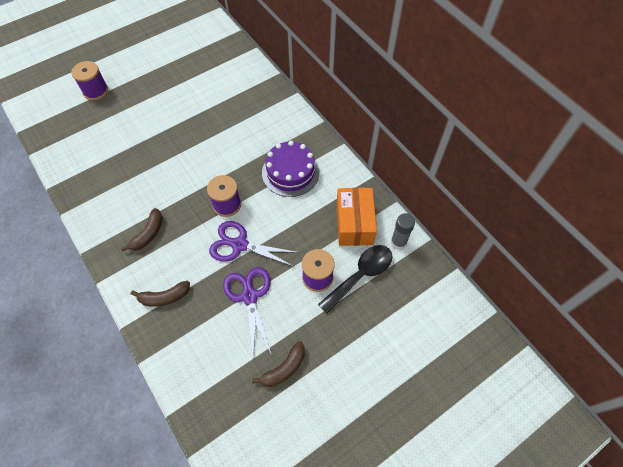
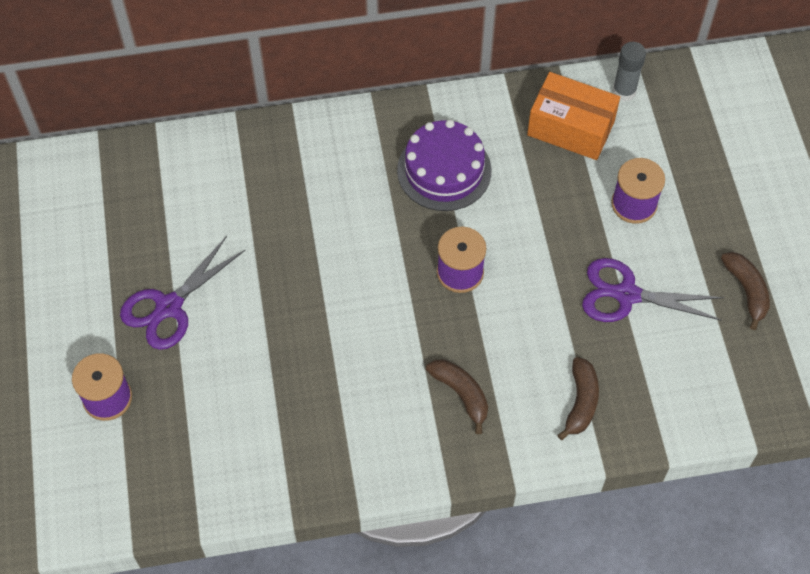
camera: 65 degrees left, 0 degrees up
(240, 245) = (539, 279): purple scissors -> purple scissors (169, 307)
(361, 275) = (653, 154): black spoon -> none

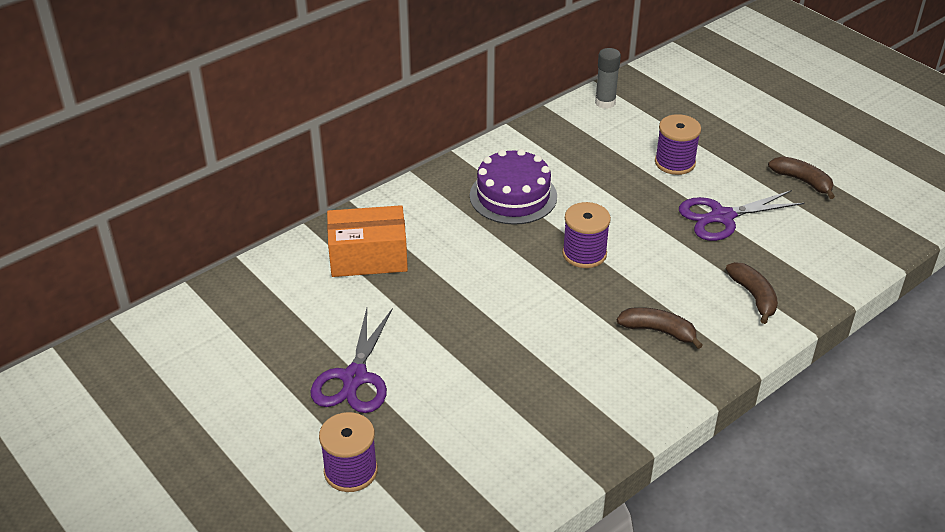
camera: 30 degrees left, 20 degrees down
(570, 128) = (586, 136): orange box -> orange box (368, 257)

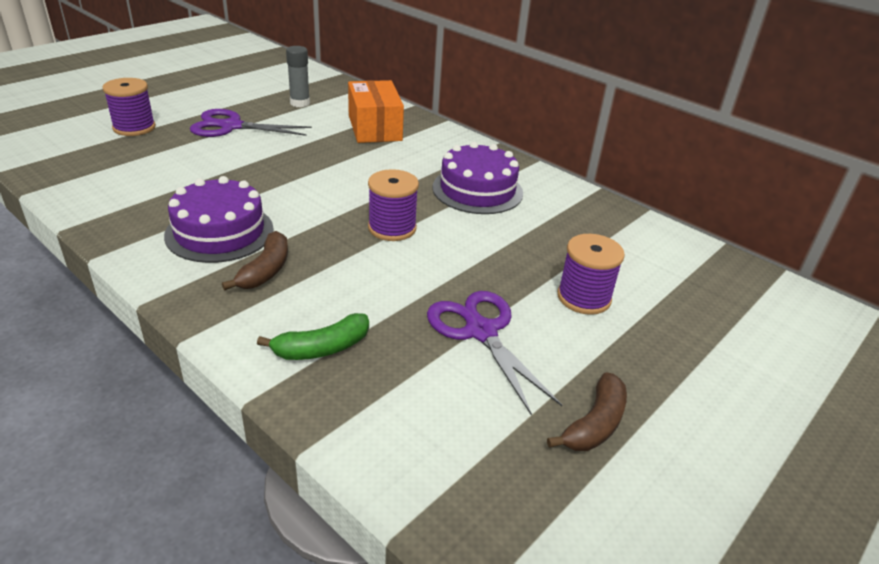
camera: 80 degrees right, 5 degrees down
(599, 366) = (219, 232): none -> purple cake
(605, 102) = (682, 249): grey glue stick -> grey glue stick (300, 103)
(753, 296) = (322, 348): brown banana -> green banana

